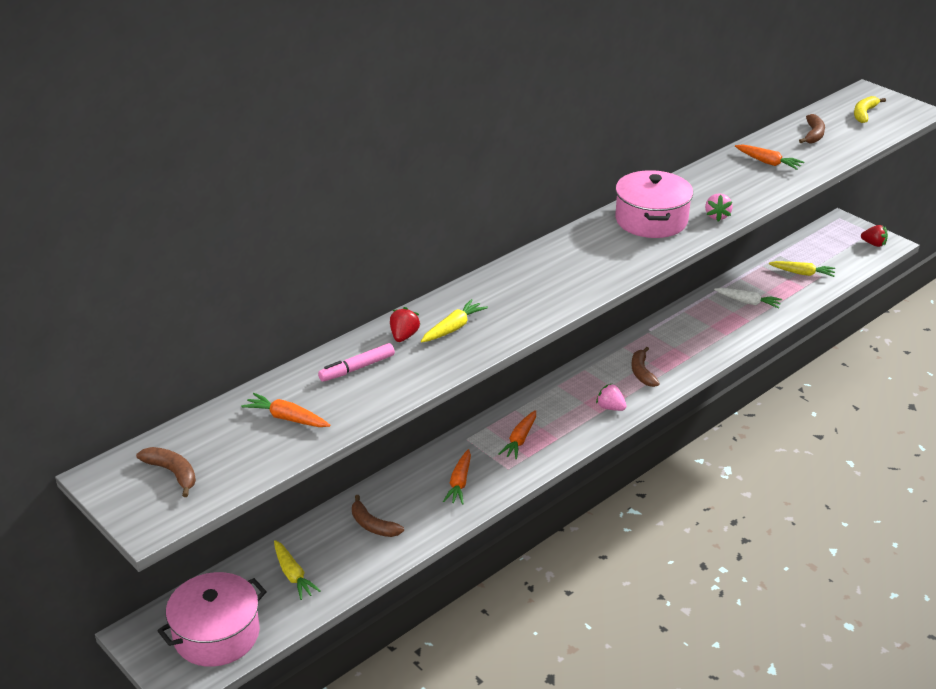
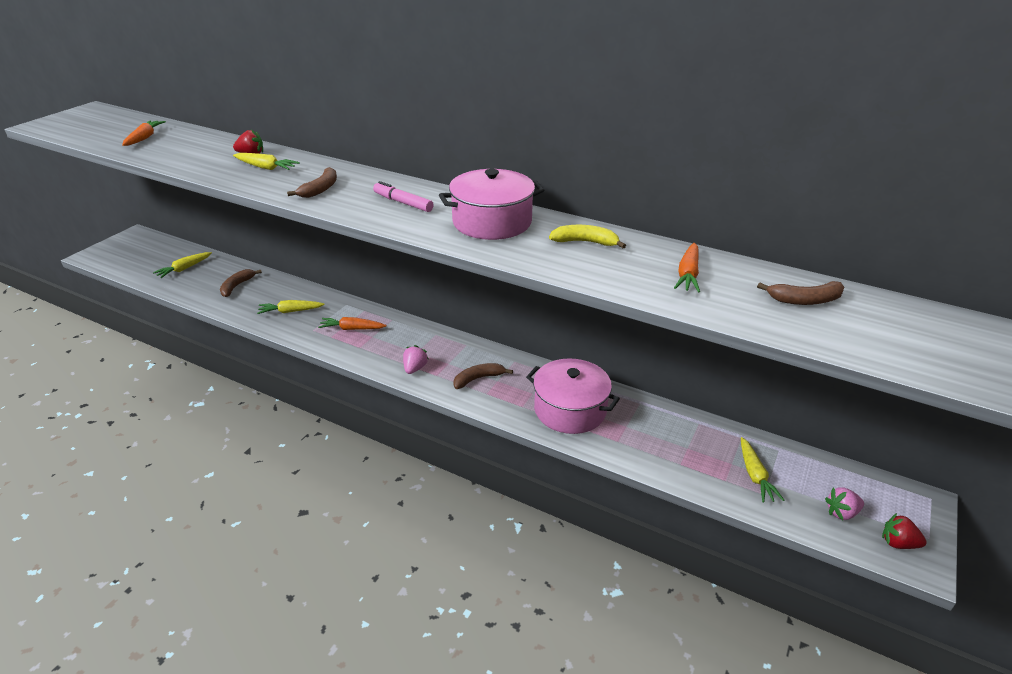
camera: 70 degrees right, 0 degrees up
(172, 473) = (89, 122): brown banana -> brown banana (320, 189)
(216, 634) = (130, 257): pink pot -> pink pot (570, 410)
(357, 368) = (206, 147): pink marker -> pink marker (403, 203)
(459, 483) = (290, 311): orange carrot -> yellow carrot
(717, 216) = (526, 255): pink strawberry -> pink strawberry (841, 513)
(748, 302) = (654, 435): white carrot -> none
(864, 114) = (929, 337): yellow banana -> yellow banana (585, 242)
(873, 244) = (898, 543): red strawberry -> red strawberry turned 105 degrees clockwise

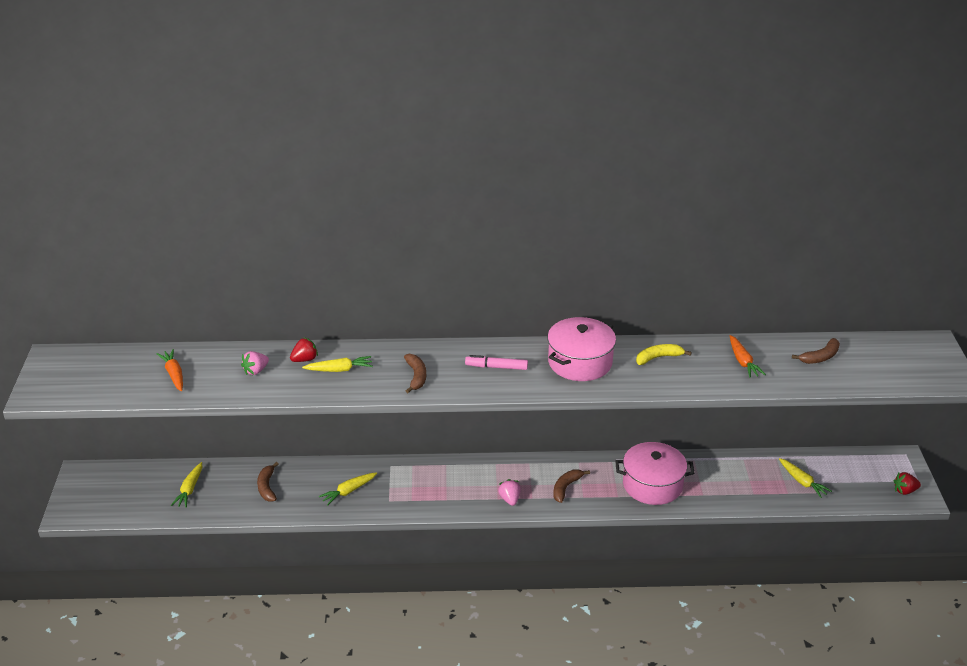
camera: 30 degrees left, 0 degrees up
(352, 329) = (421, 486): orange carrot -> none
(841, 513) = (865, 485): pink strawberry -> pink strawberry (256, 371)

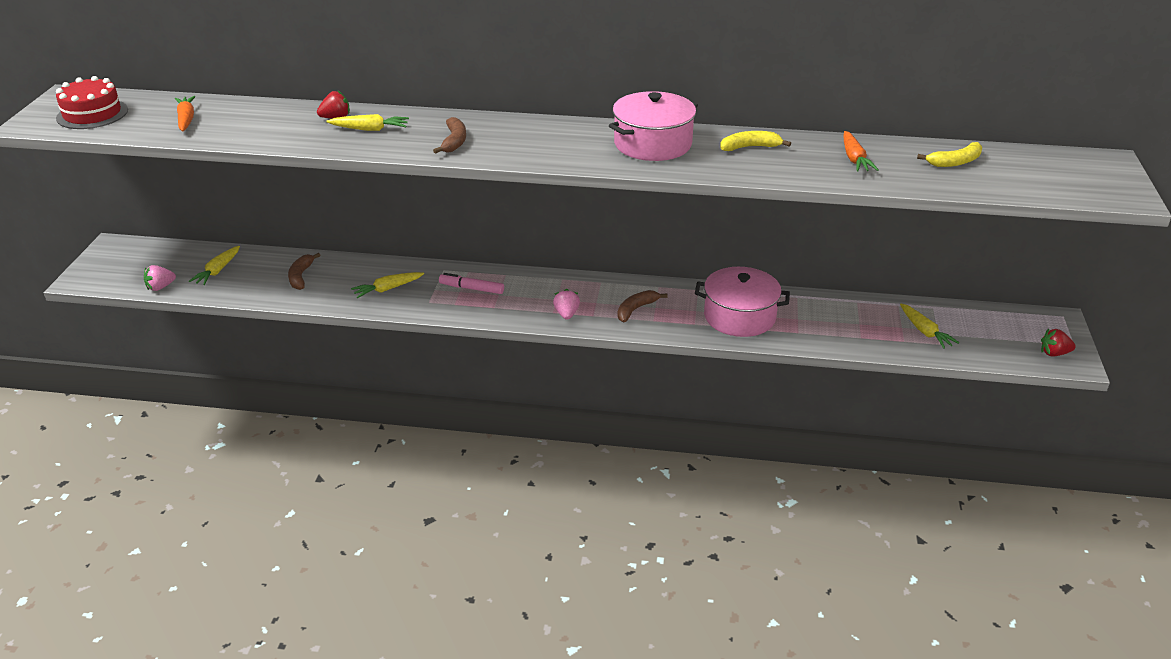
camera: 10 degrees right, 0 degrees up
(86, 377) = (92, 114): none -> red cake
(256, 371) = (276, 123): pink strawberry -> pink strawberry (160, 287)
(496, 367) = (551, 140): pink marker -> pink marker (471, 288)
(820, 357) = (955, 162): brown banana -> yellow banana

